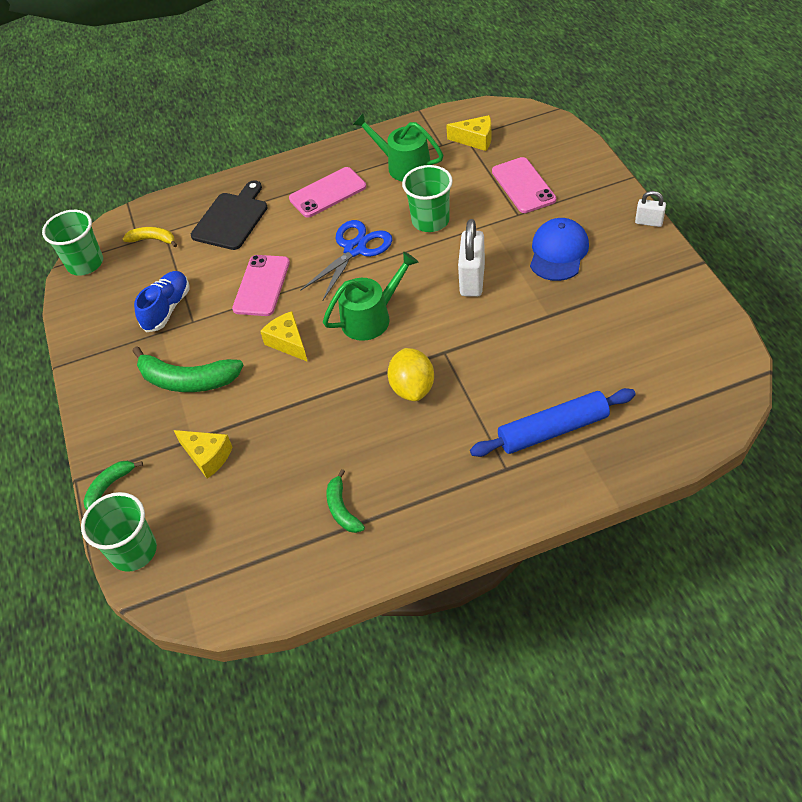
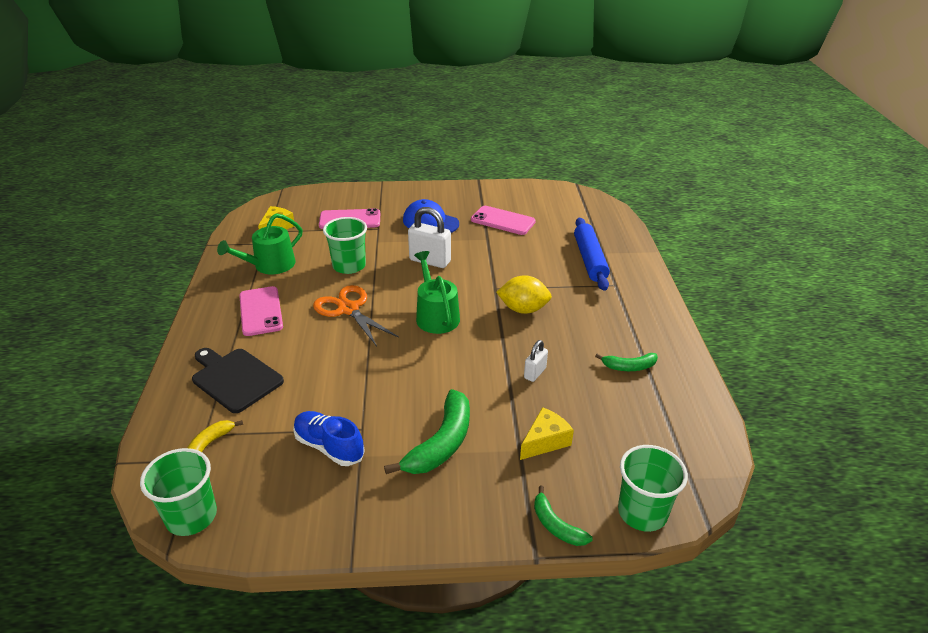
camera: 80 degrees left, 15 degrees down
(262, 285) = (349, 372): pink phone -> pink phone (503, 221)
(288, 342) = (434, 367): yellow cheese -> none
(355, 249) = (348, 309): blue scissors -> orange scissors
(649, 222) = (429, 186): white padlock -> white padlock (535, 373)

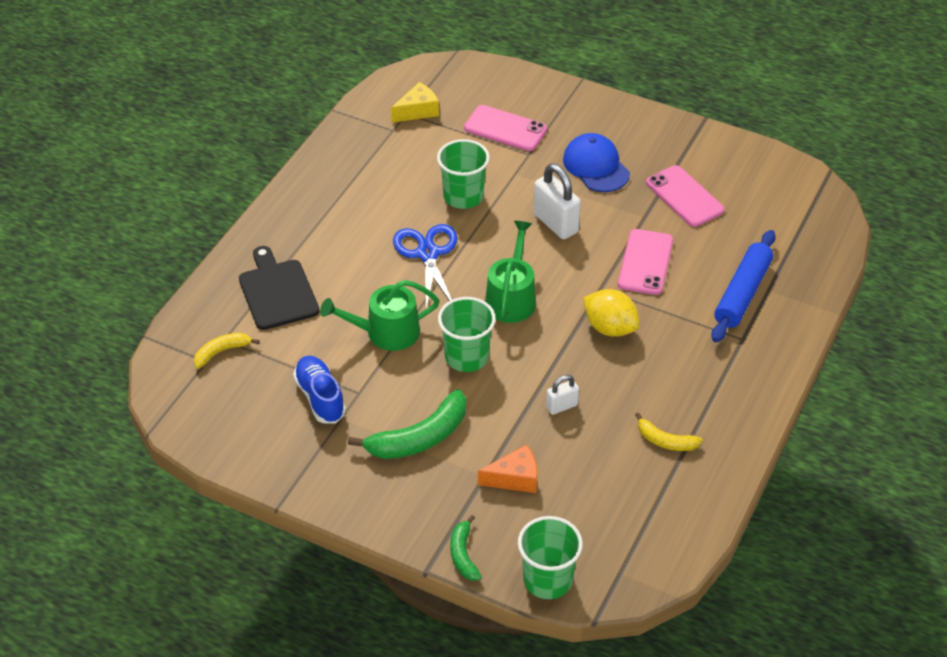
camera: 30 degrees right, 10 degrees up
(191, 516) = (179, 410): green cup -> green cup (466, 357)
(260, 311) = (340, 222): pink phone -> pink phone (645, 262)
(270, 265) = (381, 164): green watering can -> green watering can (386, 332)
(348, 309) = (428, 254): orange scissors -> blue scissors
(545, 441) = (515, 478): yellow cheese -> orange cheese
(629, 367) = (665, 441): green banana -> yellow banana

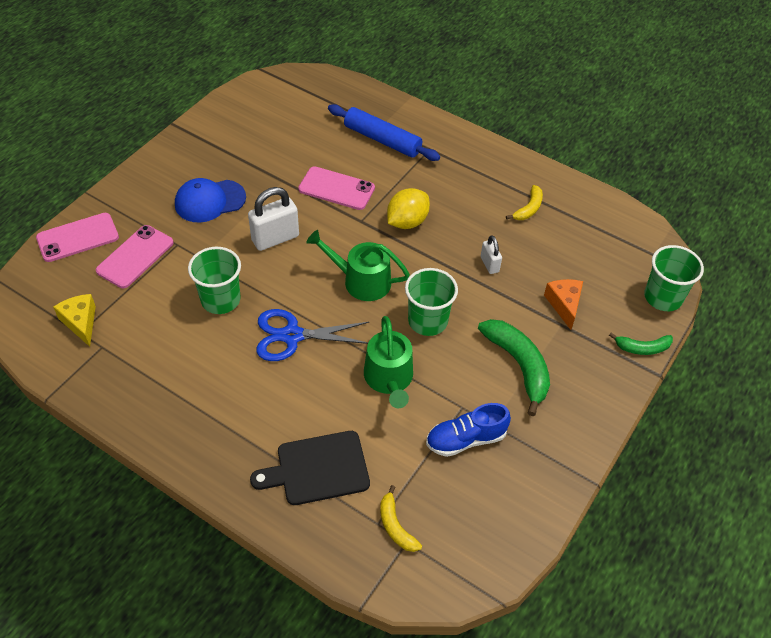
camera: 85 degrees left, 5 degrees up
(684, 196) = (265, 152): pink phone -> pink phone (77, 237)

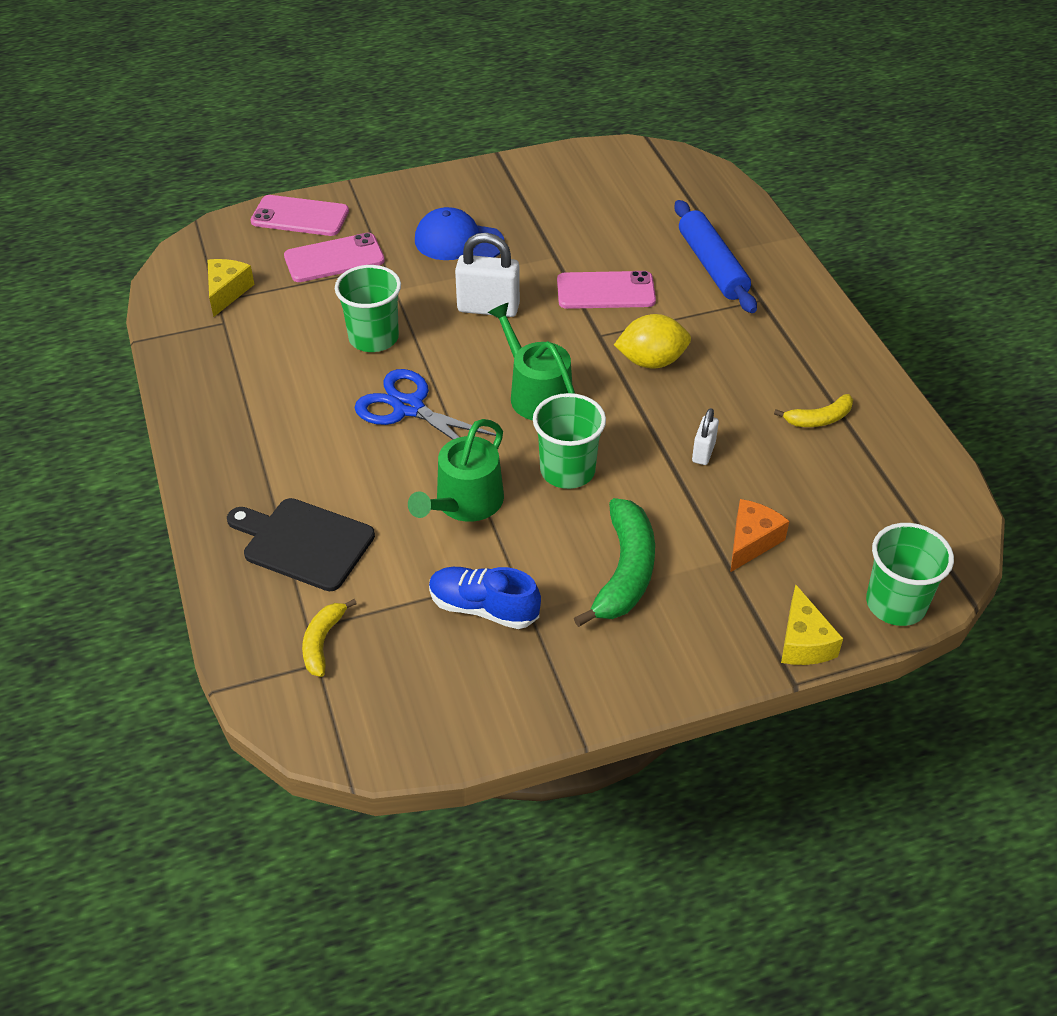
camera: 40 degrees right, 5 degrees down
(336, 189) = (605, 291): pink phone -> pink phone turned 60 degrees counterclockwise
(642, 348) = (803, 642): green banana -> yellow cheese

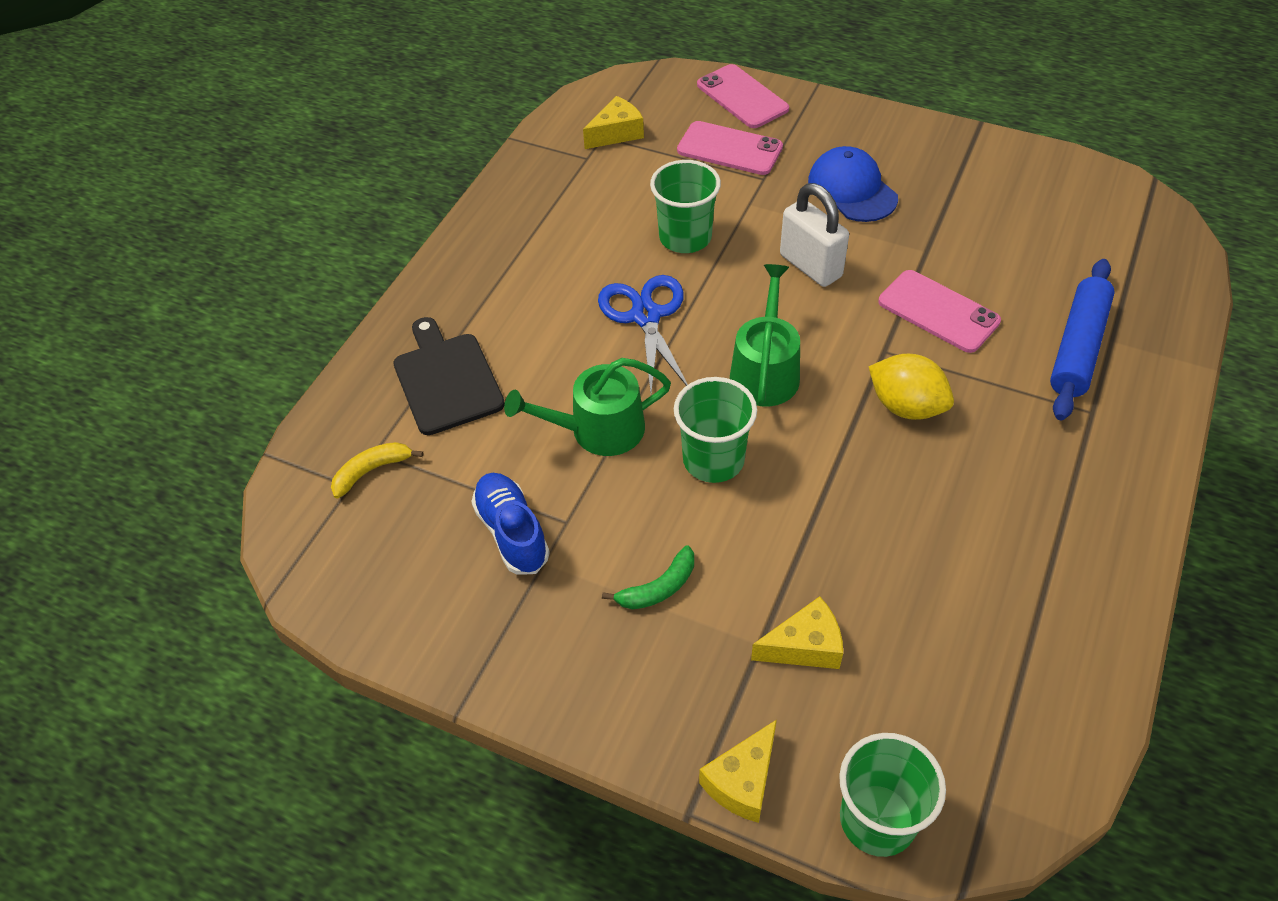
camera: 45 degrees right, 5 degrees up
(625, 572) = (658, 588): green banana -> green banana, size x0.56
(703, 452) = (857, 527): white padlock -> none
(751, 541) = (804, 646): orange cheese -> yellow cheese
(819, 419) = (1015, 574): yellow banana -> none

